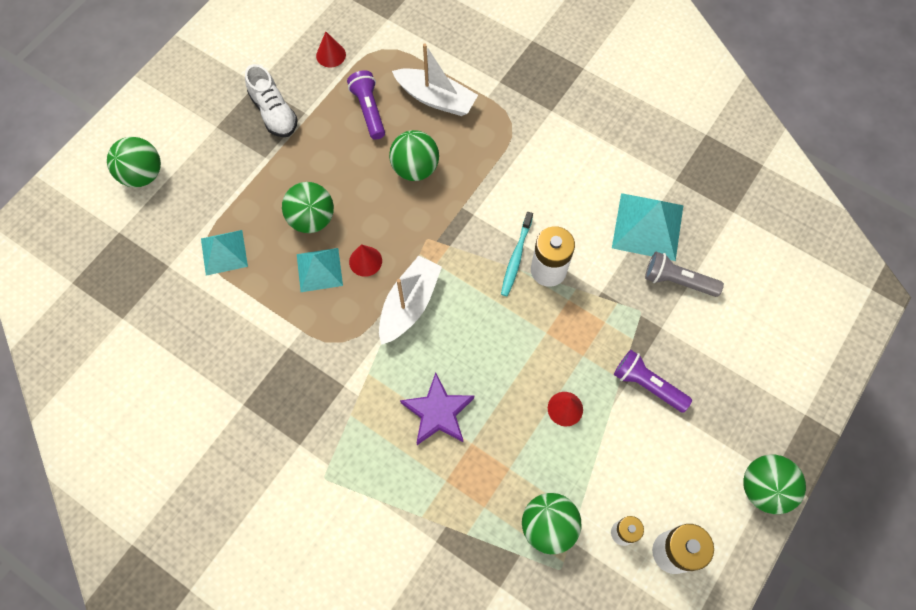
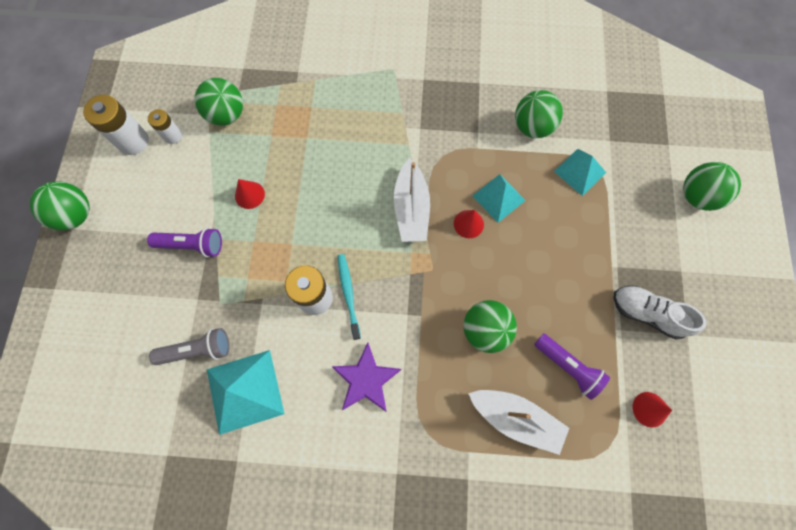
camera: 150 degrees right, 5 degrees up
(312, 219) = (536, 234): green ball -> green ball (532, 127)
(436, 99) = (515, 418): white boat -> white boat turned 150 degrees counterclockwise
(438, 412) = (342, 145): purple star -> purple star (366, 379)

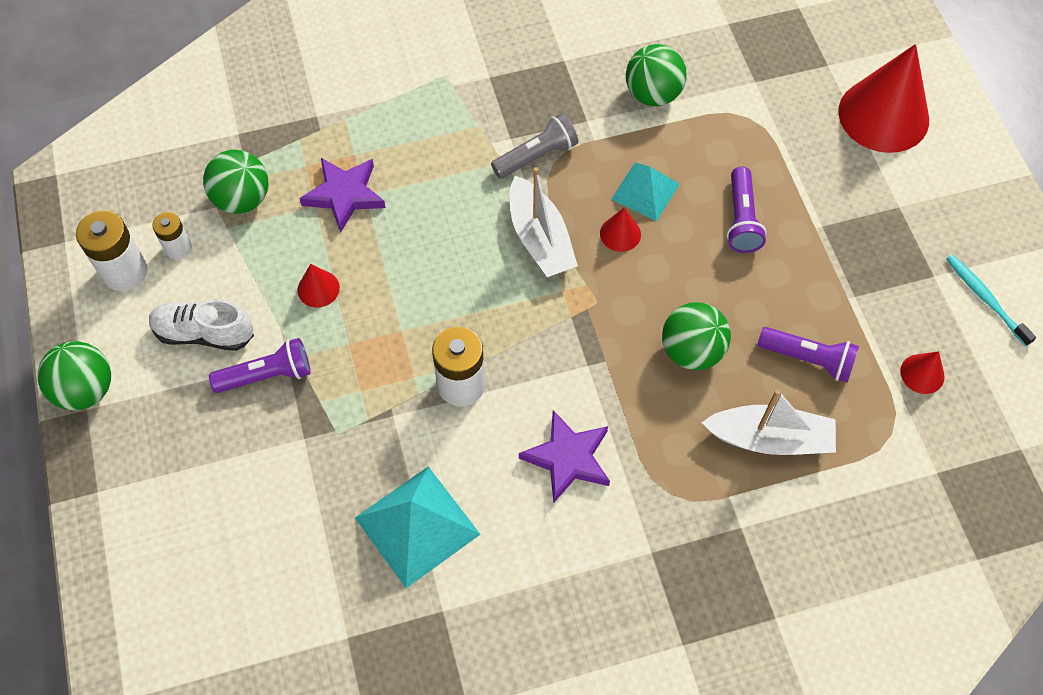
camera: 20 degrees left, 10 degrees down
(197, 350) = (332, 498): grey flashlight -> grey flashlight (536, 156)
(293, 134) = (345, 195): none -> purple star
(348, 294) = (502, 366): turquoise toothbrush -> turquoise toothbrush (985, 298)
(560, 242) = (741, 219): none -> purple flashlight
(580, 172) = (733, 129): turquoise pyramid -> none
(646, 313) = (877, 268): white shoe -> white shoe (204, 333)
(696, 196) = (883, 115): green ball -> red cone

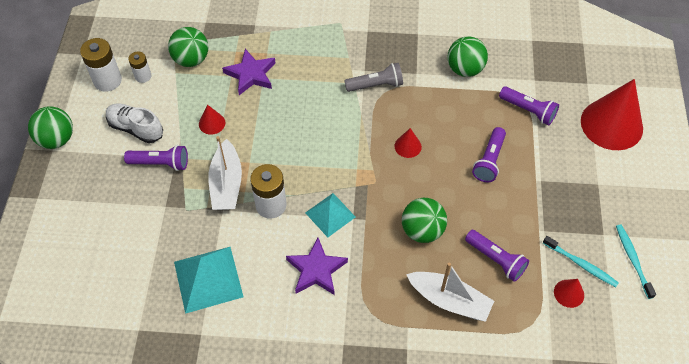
camera: 20 degrees right, 5 degrees down
(540, 238) = (356, 134): white boat -> white boat (226, 184)
(645, 191) = (435, 125): turquoise pyramid -> turquoise pyramid (330, 214)
(765, 129) = (528, 110): none -> purple flashlight
(922, 328) = (581, 264): none -> turquoise toothbrush

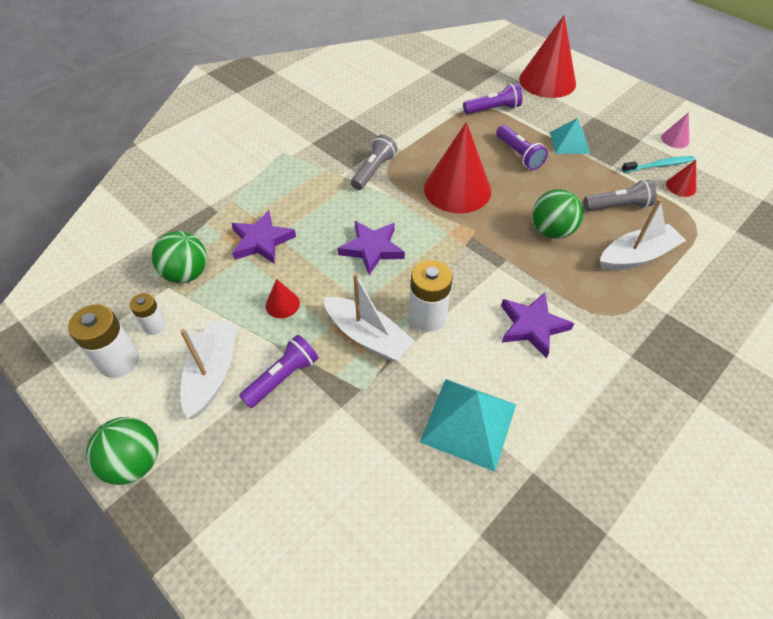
camera: 50 degrees left, 5 degrees down
(136, 128) = (213, 373): white shoe -> white boat
(300, 136) = (372, 249): none -> purple star
(330, 214) = (479, 280): turquoise pyramid -> turquoise pyramid (569, 142)
(408, 146) = (457, 189): red cone -> red cone, size x2.31
(465, 69) = (417, 116): green ball -> none
(496, 259) = (618, 206): purple flashlight -> grey flashlight
(633, 259) = (675, 139): turquoise toothbrush -> pink cone

